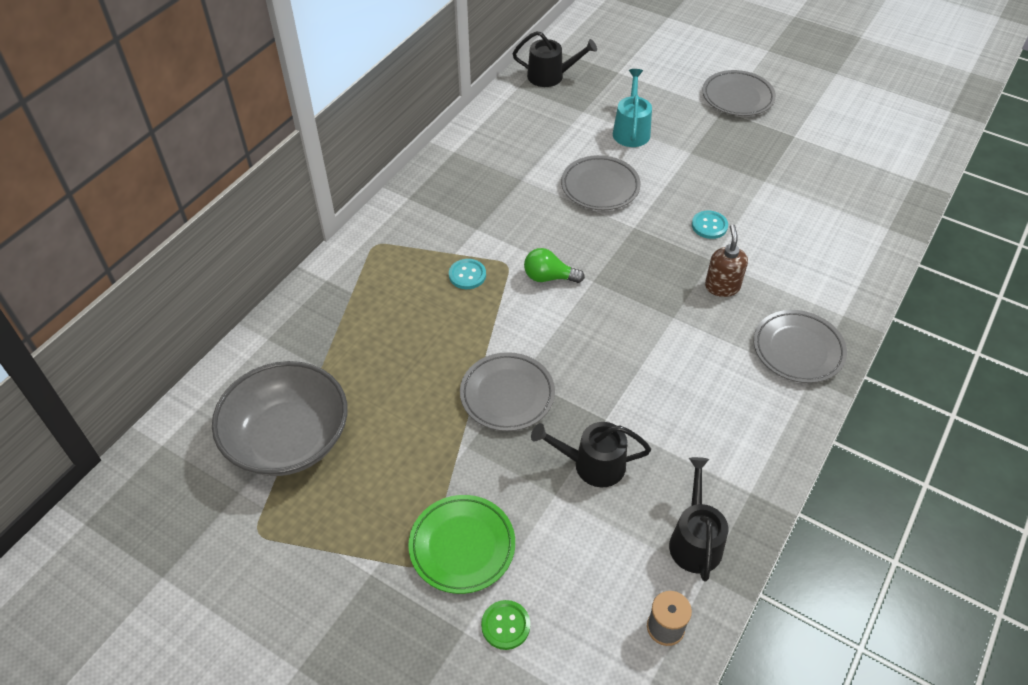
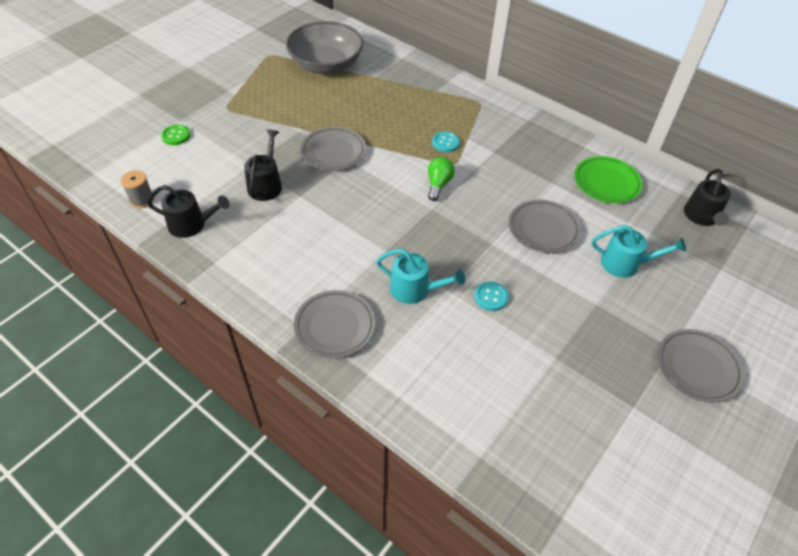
camera: 95 degrees right, 0 degrees up
(462, 546) = (231, 124): green plate -> green plate (606, 183)
(722, 286) = (414, 289): brown soap dispenser -> turquoise watering can

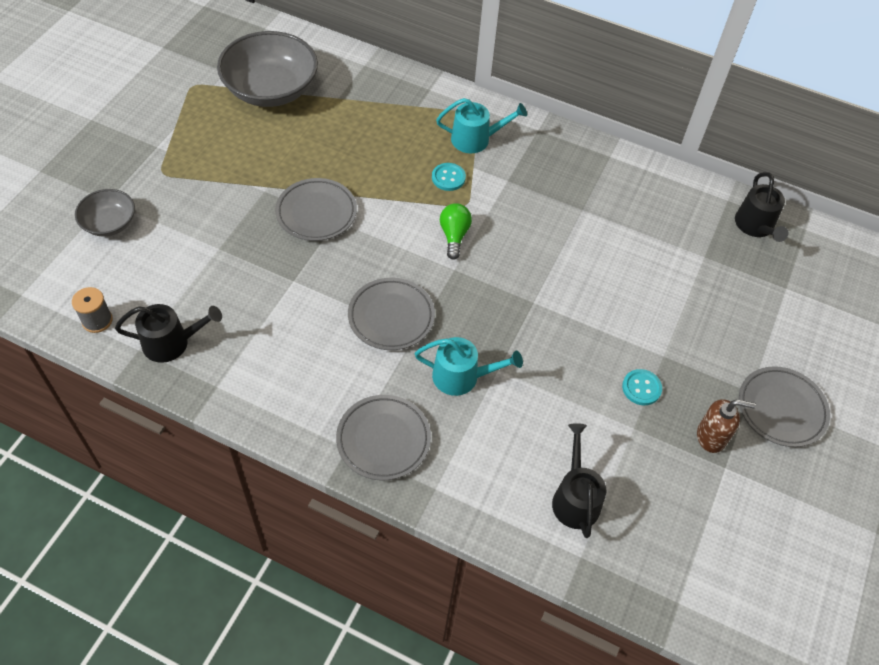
camera: 15 degrees left, 5 degrees up
(176, 136) = (109, 223): green button -> grey bowl
(266, 185) = (247, 272): black watering can -> black watering can (575, 498)
(491, 297) = (548, 369): turquoise button -> turquoise button (641, 388)
(543, 229) = (587, 273): grey plate -> grey plate (391, 317)
(606, 183) = (644, 200): green plate -> none
(625, 264) = (685, 300): turquoise watering can -> turquoise watering can (475, 139)
(625, 379) = (711, 437): none -> brown soap dispenser

